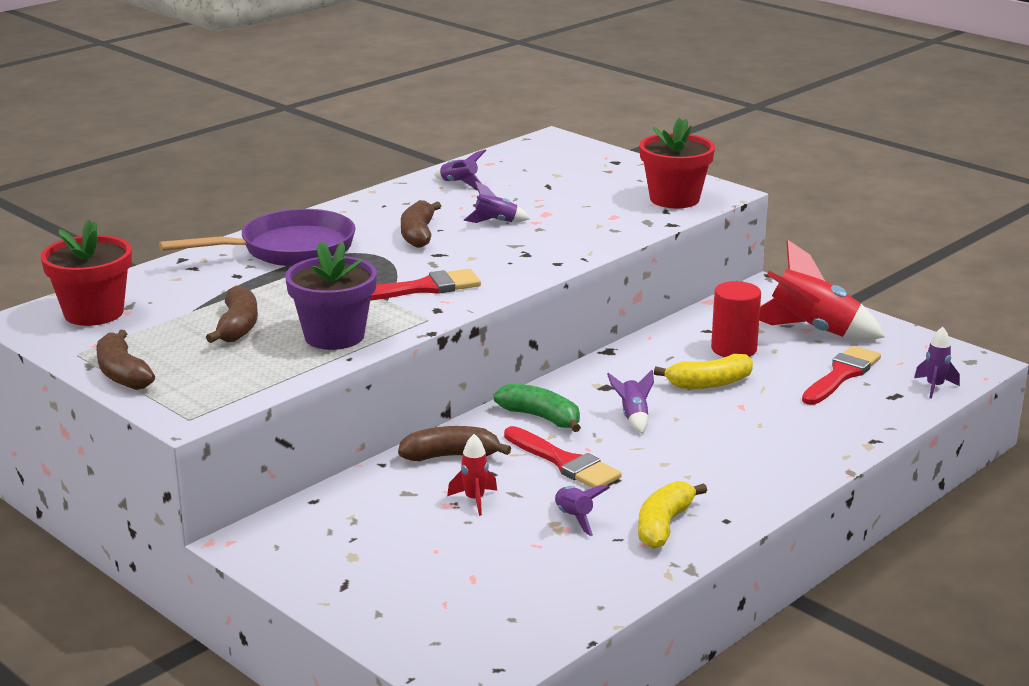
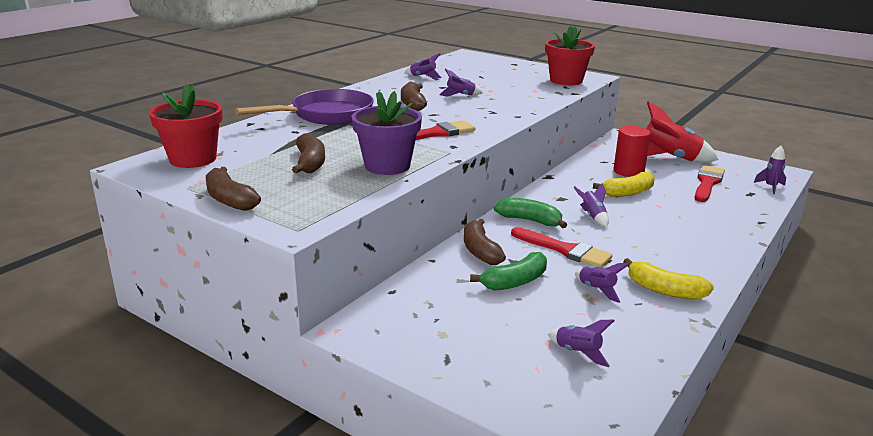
camera: 10 degrees left, 0 degrees up
(450, 456) = (480, 251): brown banana -> brown banana turned 90 degrees counterclockwise
(474, 500) = (515, 282): red rocket -> green banana
(503, 590) = (577, 353): none -> purple rocket
(663, 525) = (664, 290): yellow banana -> yellow banana turned 75 degrees counterclockwise

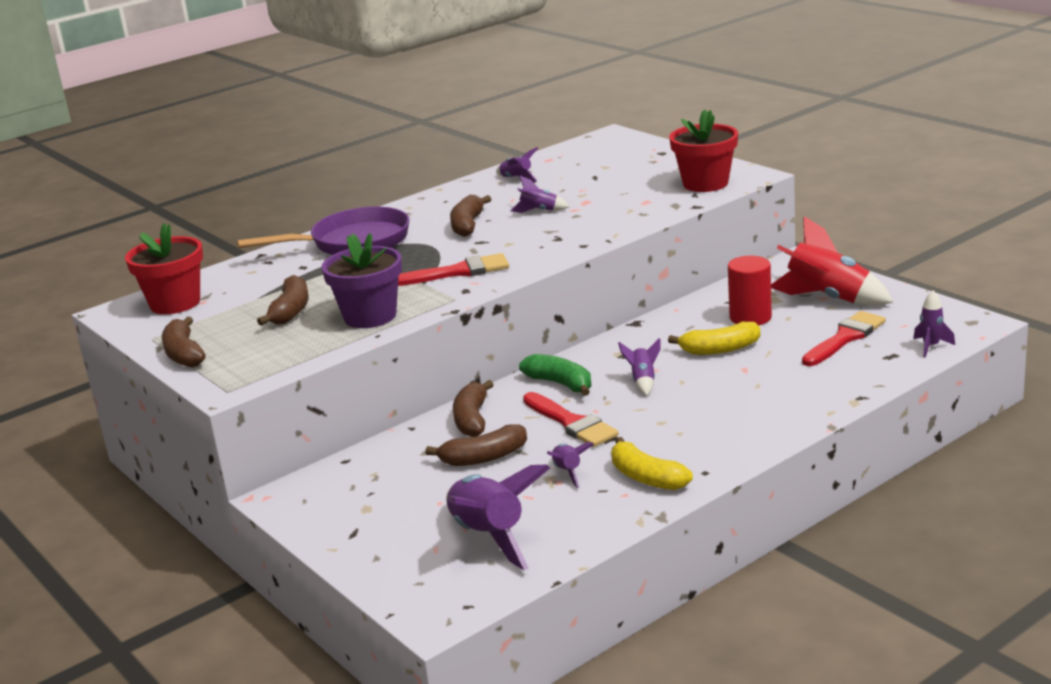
camera: 20 degrees right, 0 degrees up
(515, 282) = (484, 458): green banana -> brown banana
(577, 353) = (489, 537): purple rocket -> purple rocket, size x2.06

